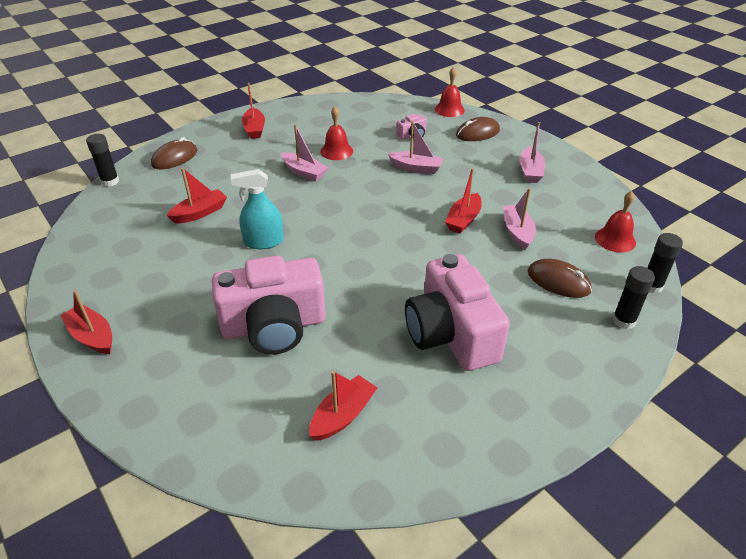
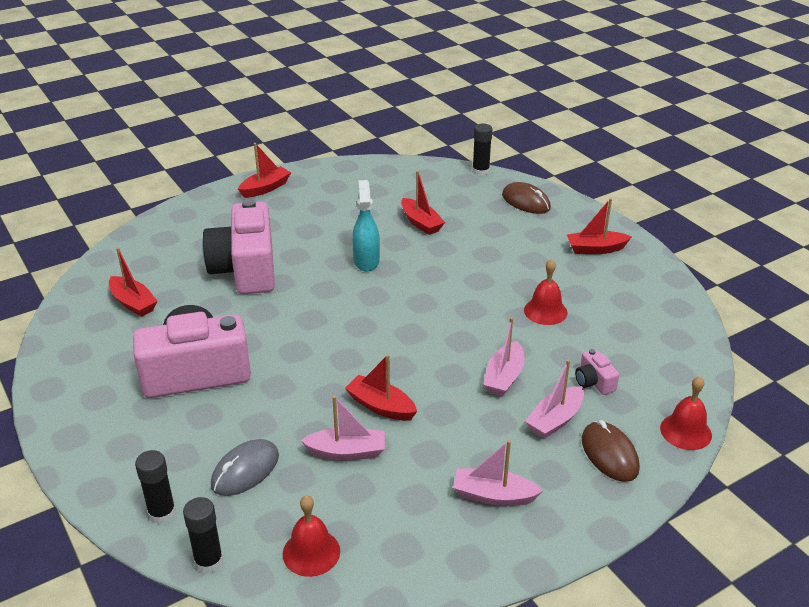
camera: 95 degrees right, 5 degrees down
(304, 172) = (495, 286): pink boat -> pink boat (555, 420)
(558, 281) = (245, 470): brown mouse -> grey mouse

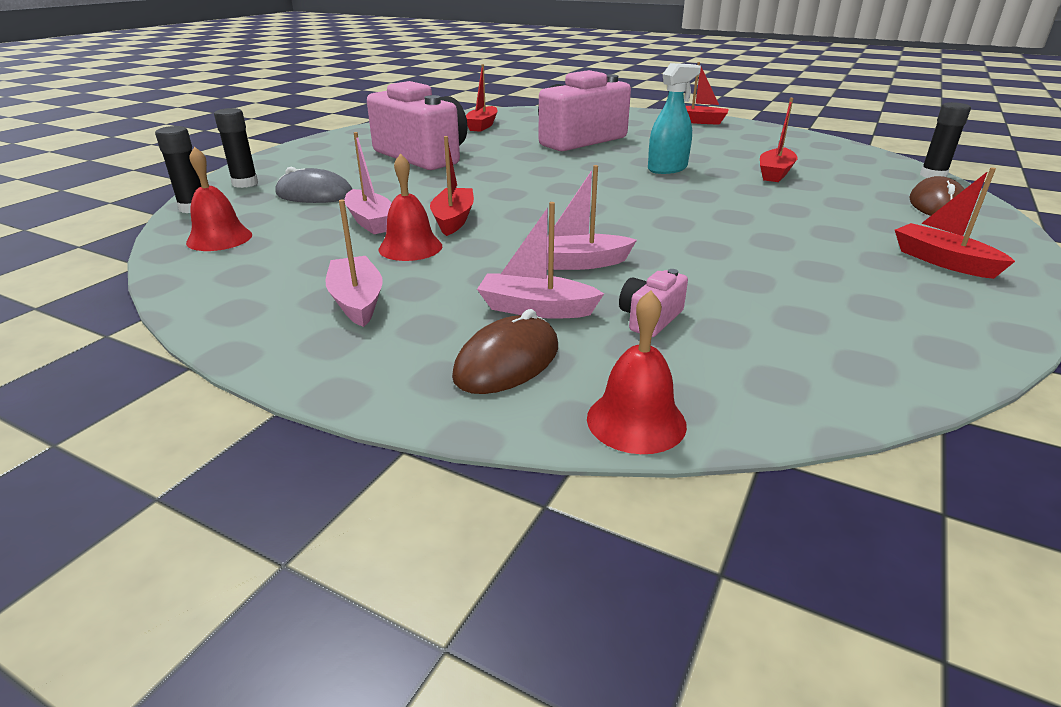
camera: 60 degrees right, 5 degrees down
(545, 311) = (744, 259): red bell -> red bell (410, 247)

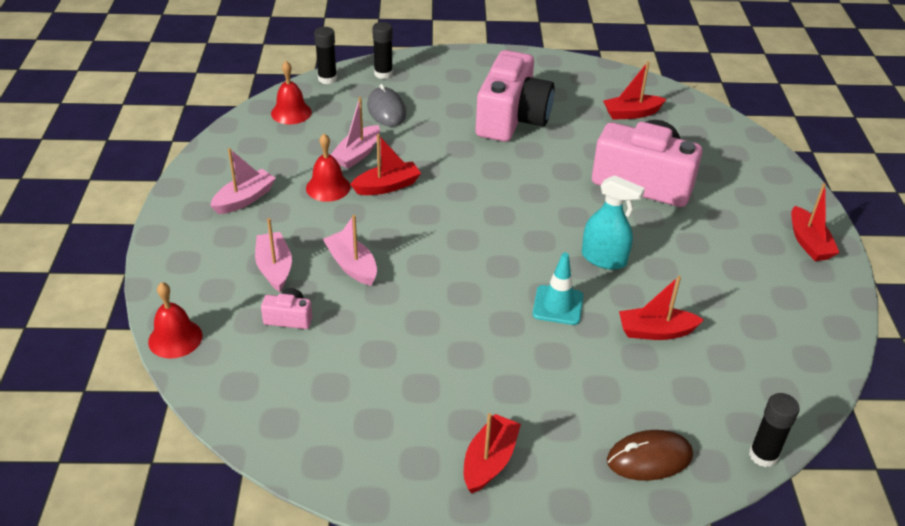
camera: 60 degrees right, 10 degrees up
(507, 362) = (209, 277): brown mouse -> none
(720, 194) = (558, 305): none -> turquoise traffic cone

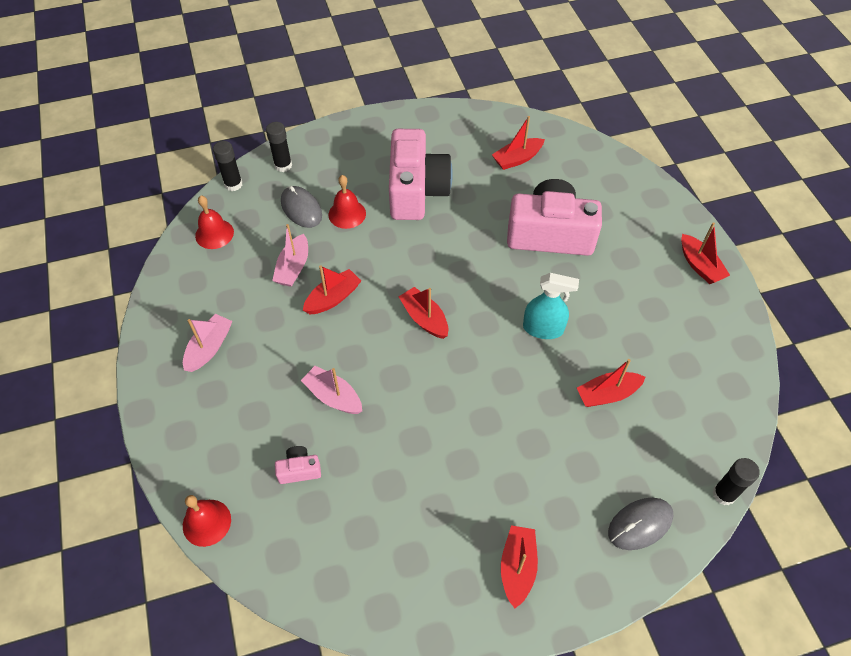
camera: 15 degrees left, 15 degrees up
(274, 268) = (266, 418): pink boat -> none
(328, 187) = (280, 313): red bell -> red bell (347, 214)
(476, 223) = (424, 318): none -> red boat
(558, 305) = (521, 389): turquoise traffic cone -> none
(649, 458) = (640, 524): brown mouse -> grey mouse

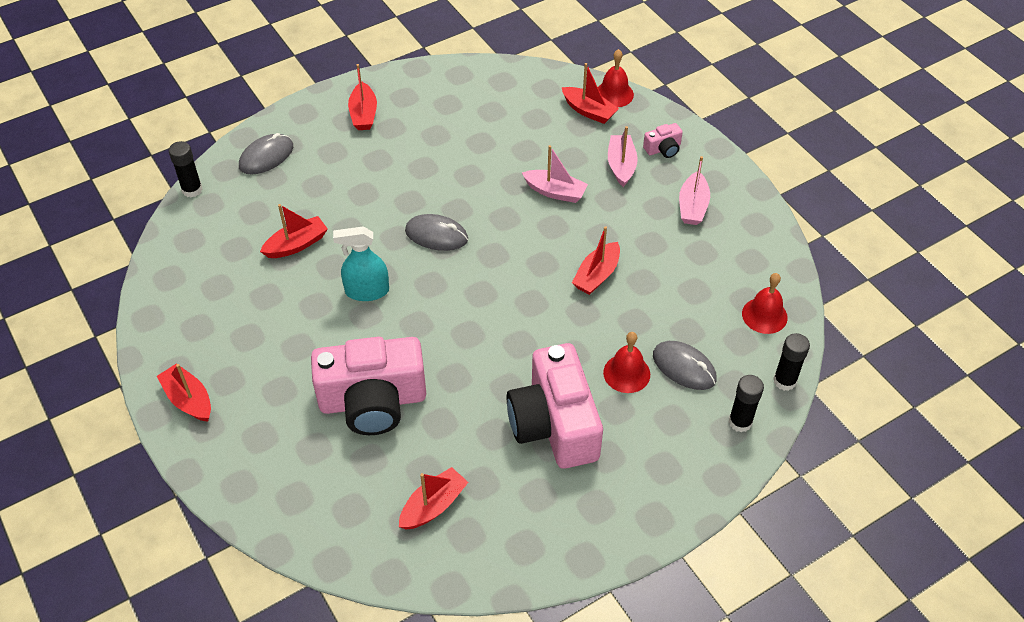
camera: 165 degrees right, 5 degrees down
(293, 268) = (655, 297): pink boat -> pink boat (621, 165)
(299, 470) = (559, 137): pink camera -> pink camera (663, 149)
(424, 318) = (493, 275): red boat -> red boat (589, 111)
(467, 373) = (436, 235): none -> grey mouse

